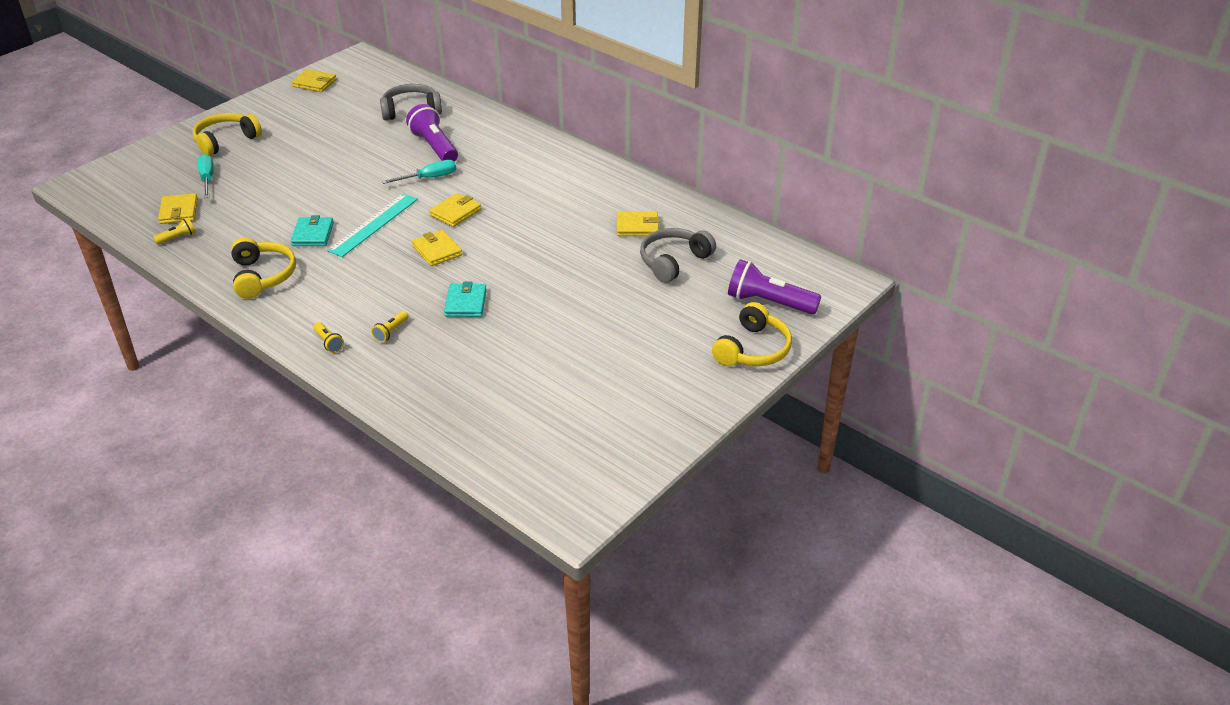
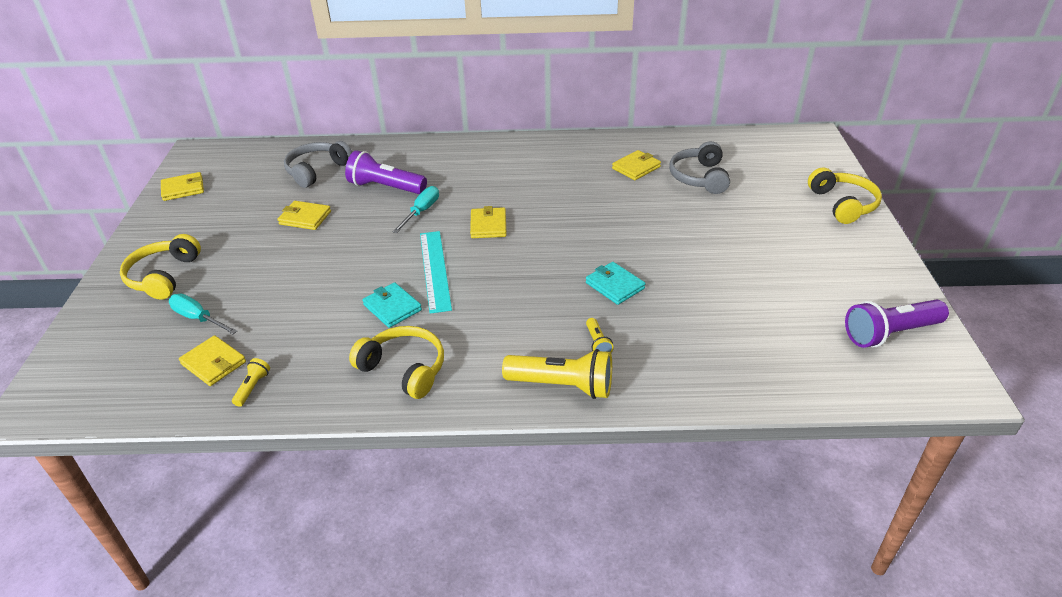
camera: 40 degrees left, 0 degrees up
(328, 342) = (562, 385): yellow flashlight -> yellow flashlight, size x2.13
(437, 250) = (523, 260): yellow wallet -> yellow wallet (305, 218)
(769, 302) = (798, 171): purple flashlight -> purple flashlight (890, 333)

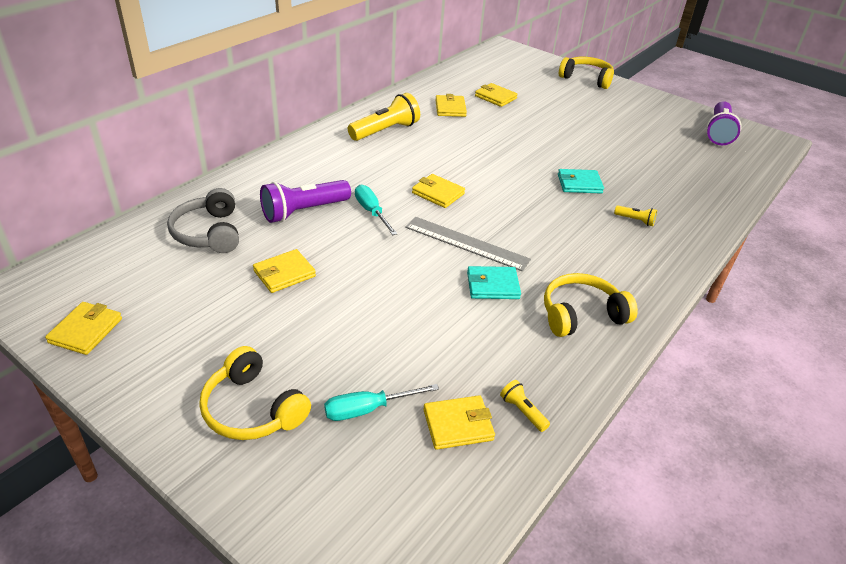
camera: 55 degrees left, 0 degrees up
(434, 270) = (466, 243): turquoise ruler -> grey ruler
(562, 385) = (667, 255): yellow flashlight -> yellow flashlight (385, 131)
(699, 177) = (495, 97): grey headphones -> yellow wallet

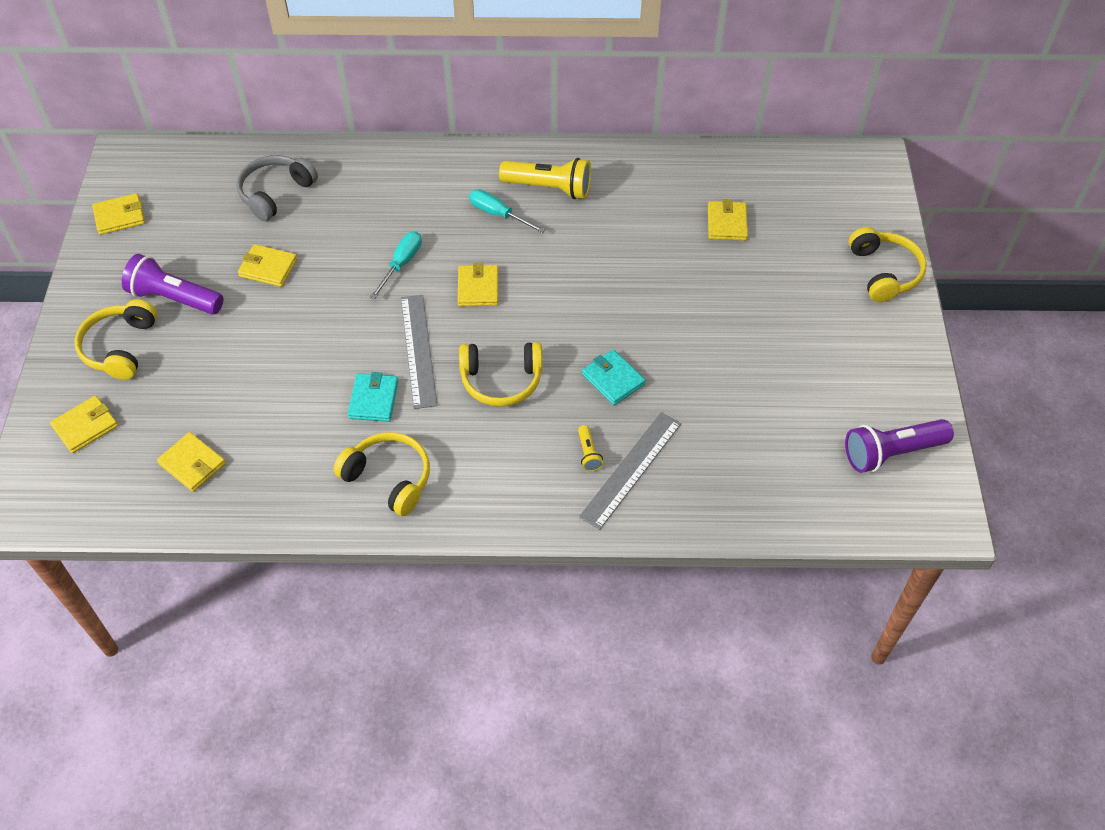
camera: 55 degrees right, 15 degrees up
(304, 211) = (358, 224): purple flashlight -> purple flashlight (174, 298)
(368, 409) = (167, 406): turquoise screwdriver -> turquoise screwdriver (498, 214)
(450, 108) = (654, 204): yellow wallet -> yellow wallet (85, 426)
(492, 285) = (373, 399): turquoise wallet -> turquoise wallet turned 45 degrees clockwise
(522, 411) = (236, 495): yellow flashlight -> none
(535, 223) = (501, 380): none -> yellow headphones
(663, 212) = (631, 469): none -> grey ruler

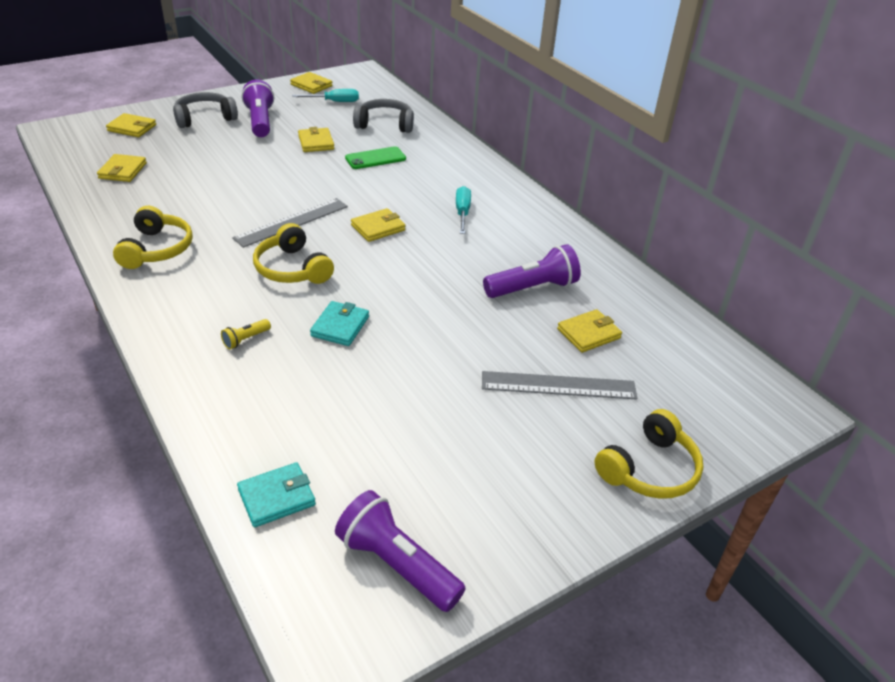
camera: 55 degrees right, 15 degrees down
(120, 347) = (205, 118): yellow headphones -> grey headphones
(344, 233) = (375, 158): none -> green phone
(373, 399) = (229, 219): turquoise wallet -> turquoise wallet (277, 497)
(401, 264) = (369, 189): turquoise screwdriver -> turquoise screwdriver (334, 102)
(549, 188) = (516, 226): yellow flashlight -> none
(631, 469) = (244, 371): grey ruler -> grey ruler (558, 386)
(646, 226) = (532, 288): none -> purple flashlight

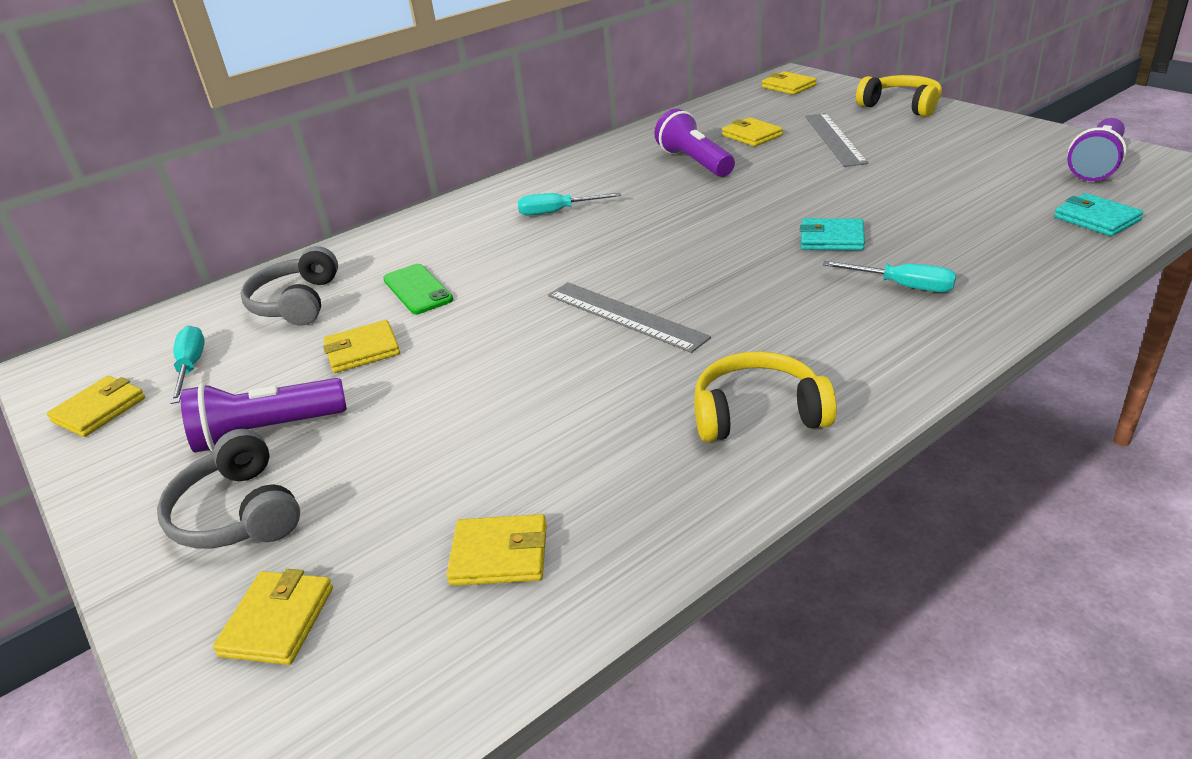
camera: 90 degrees left, 5 degrees down
(246, 339) = (902, 286): yellow flashlight -> turquoise screwdriver
(292, 269) = (740, 290): yellow headphones -> none
(378, 228) = (614, 254): yellow wallet -> yellow wallet (788, 86)

